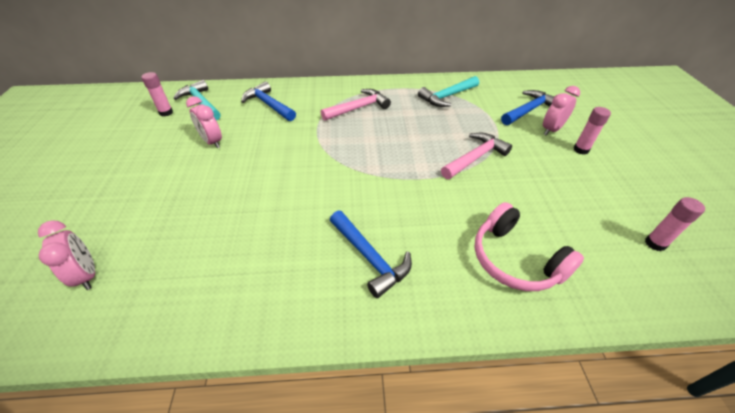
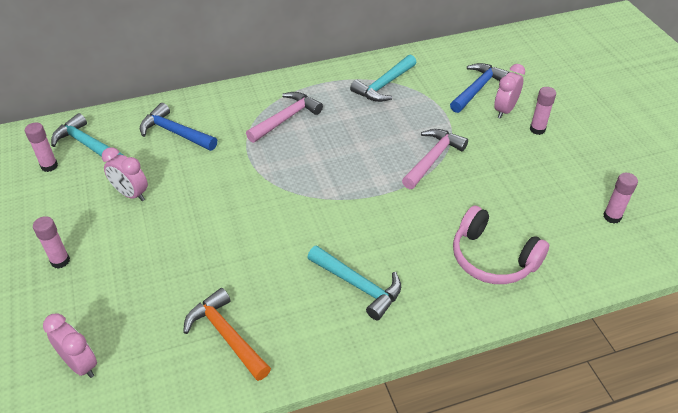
camera: 15 degrees left, 0 degrees up
(129, 182) = (60, 261): none -> pink glue stick
(226, 278) = (227, 335): none -> orange hammer
(369, 257) = (358, 285): blue hammer -> turquoise hammer

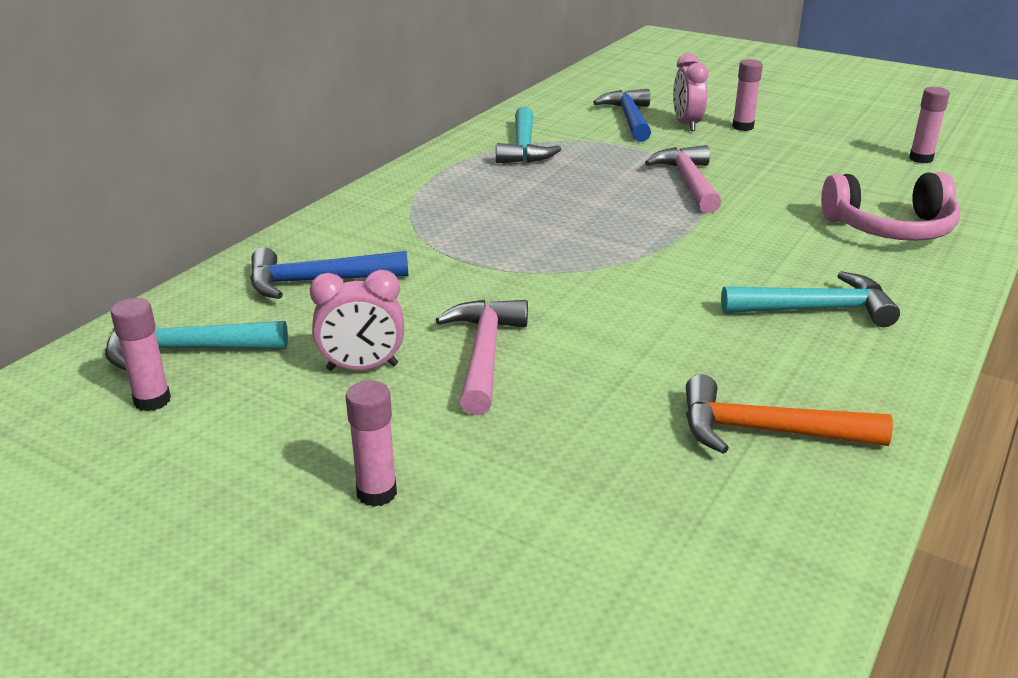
camera: 40 degrees left, 15 degrees down
(80, 364) = (635, 585): pink clock -> none
(286, 119) = (456, 213): pink hammer -> pink hammer (484, 355)

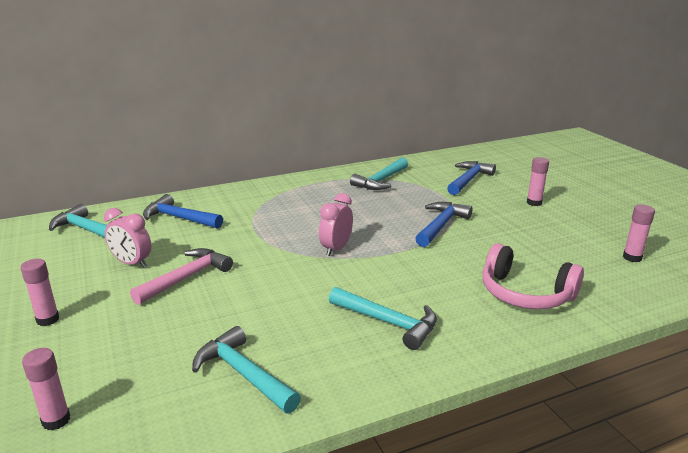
camera: 35 degrees right, 5 degrees down
(152, 400) = (44, 246): pink glue stick -> pink glue stick (56, 420)
(686, 124) = (499, 192): pink clock -> pink clock (336, 249)
(689, 182) = (441, 226): pink hammer -> blue hammer
(767, 431) = (244, 374): orange hammer -> turquoise hammer

